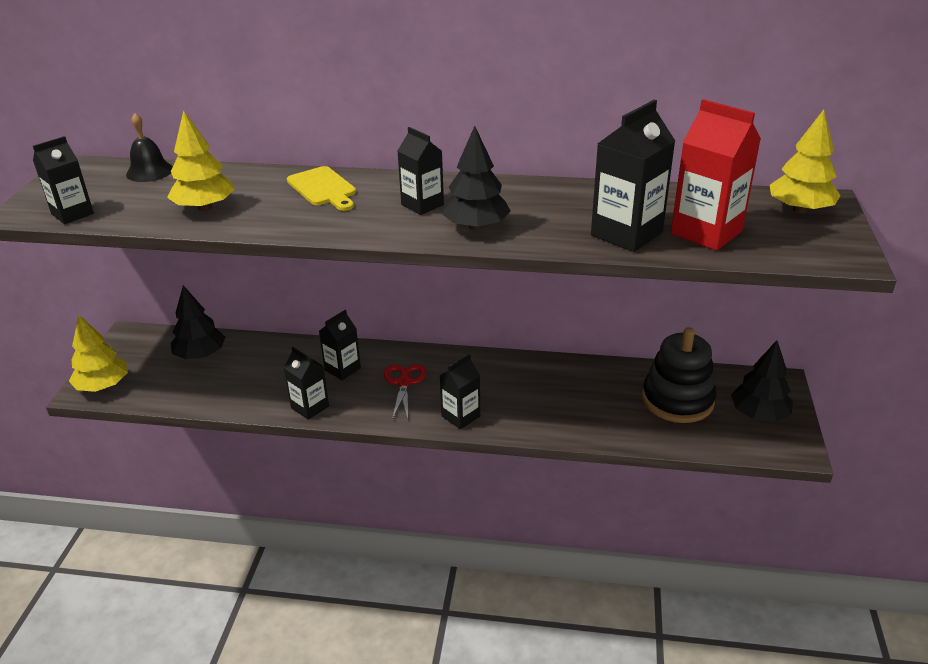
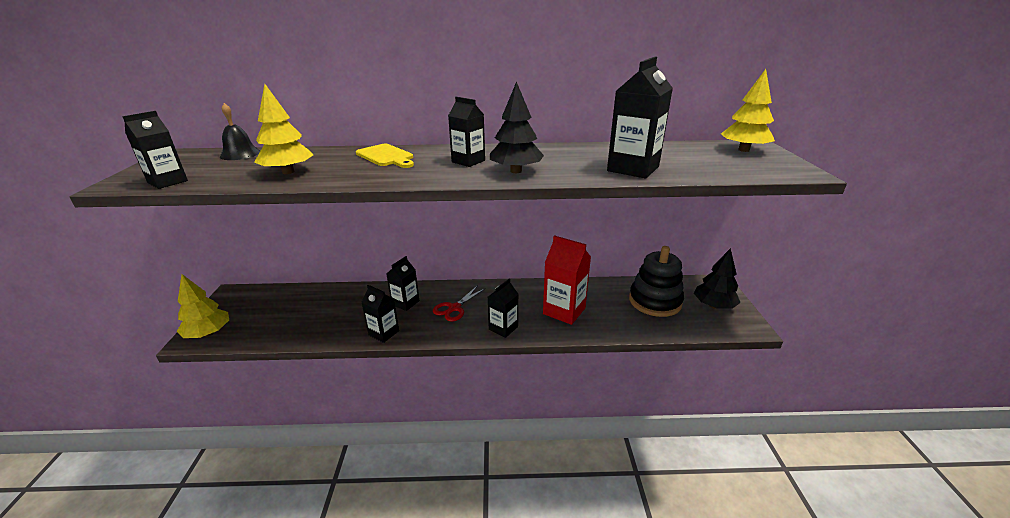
camera: 10 degrees left, 5 degrees down
(200, 355) = (291, 302): black tree -> none
(404, 382) = (454, 308): red scissors -> red scissors turned 135 degrees counterclockwise
(706, 232) = (690, 165): red carton -> red carton (564, 311)

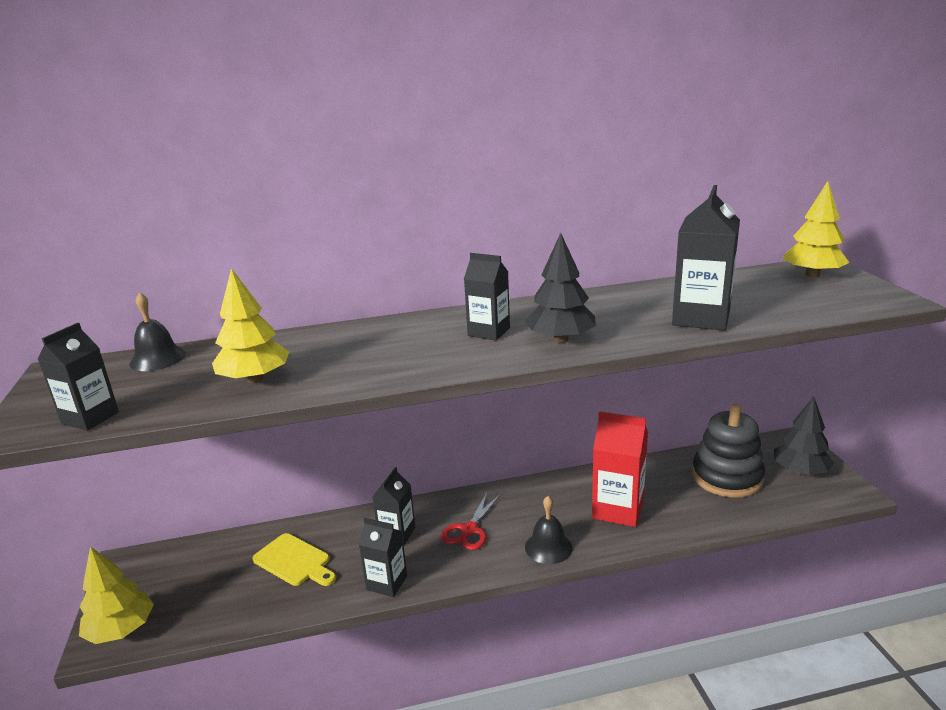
camera: 10 degrees left, 5 degrees down
(386, 156) = (372, 337): yellow cutting board -> yellow cutting board (294, 561)
(503, 328) = (548, 547): black carton -> black bell

